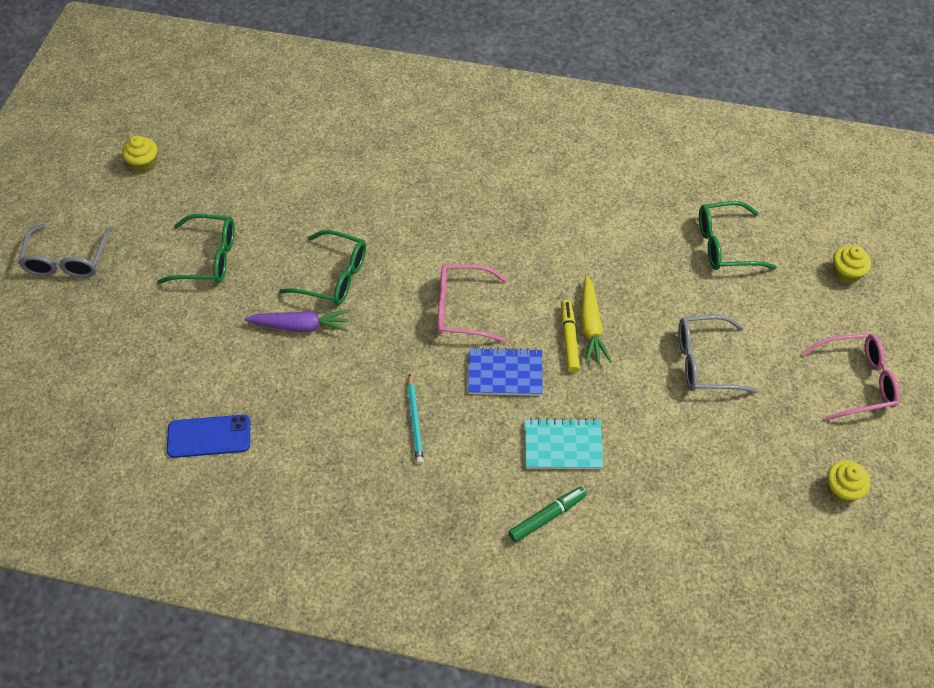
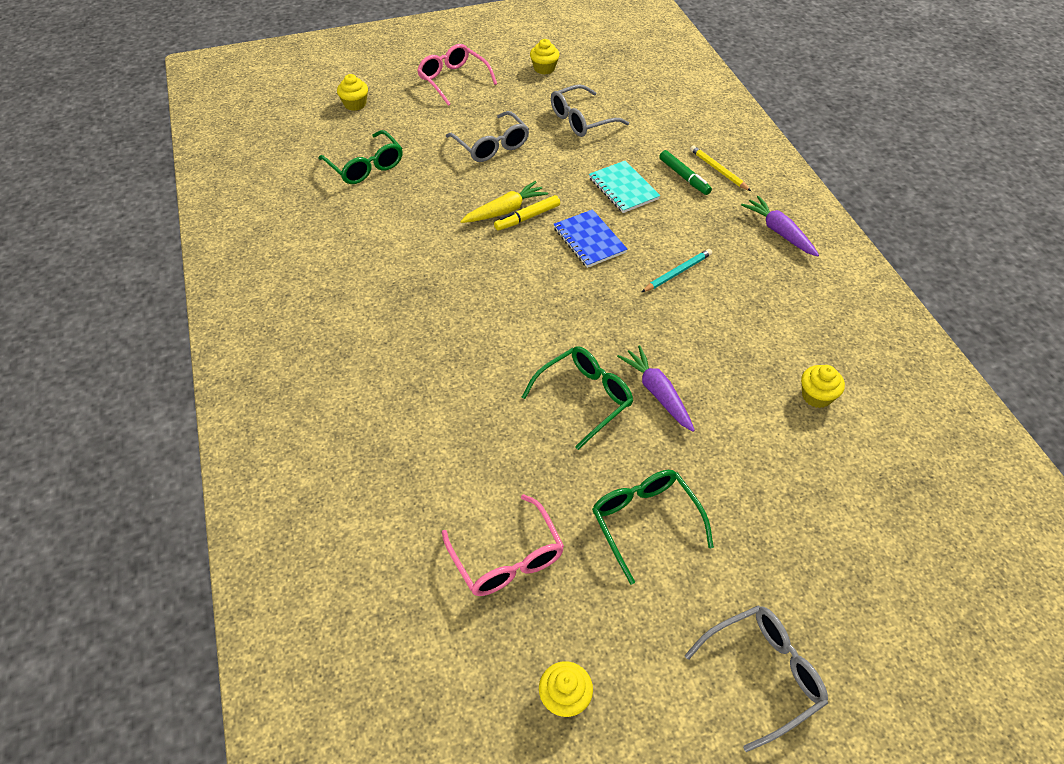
camera: 120 degrees left, 5 degrees down
(209, 436) = (816, 396): blue phone -> yellow cupcake
(333, 276) = (584, 398): green glasses -> green glasses turned 60 degrees clockwise
(405, 552) = (779, 232): none -> purple carrot
(462, 309) = (548, 290): pink glasses -> pink glasses (507, 557)
(538, 560) = (718, 170): none -> yellow pencil
(547, 517) = (684, 177): green marker -> green marker turned 150 degrees counterclockwise
(708, 473) = (582, 120): none -> grey glasses

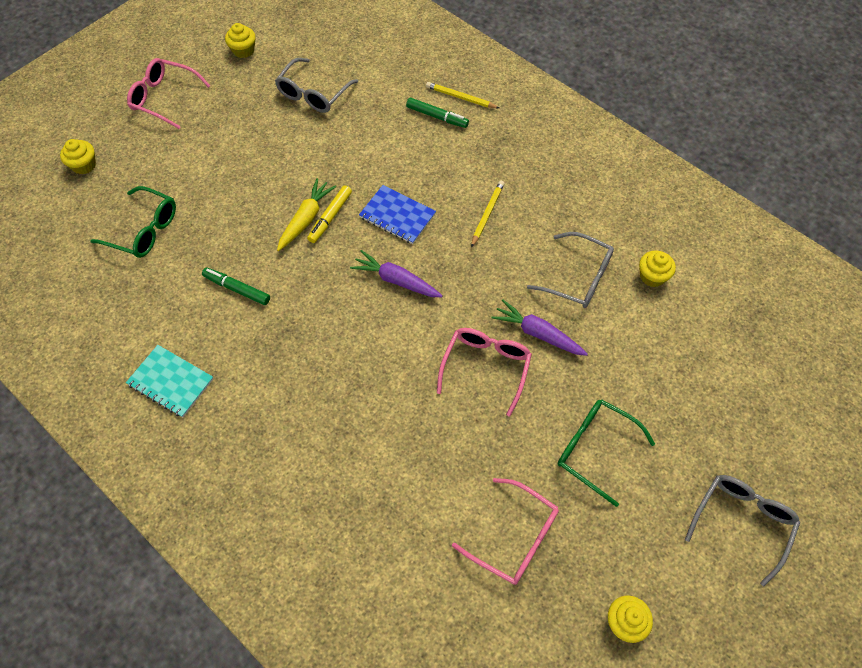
camera: 30 degrees left, 10 degrees up
(407, 239) = (237, 289): none -> green marker
(491, 145) = (249, 155): grey glasses -> grey glasses (577, 277)
(584, 398) = (485, 368): green glasses -> pink glasses
(623, 188) = (394, 150): turquoise notebook -> turquoise notebook (171, 382)
(677, 272) = (487, 214): turquoise pencil -> yellow pencil
(779, 232) = (542, 138): purple carrot -> purple carrot (396, 280)

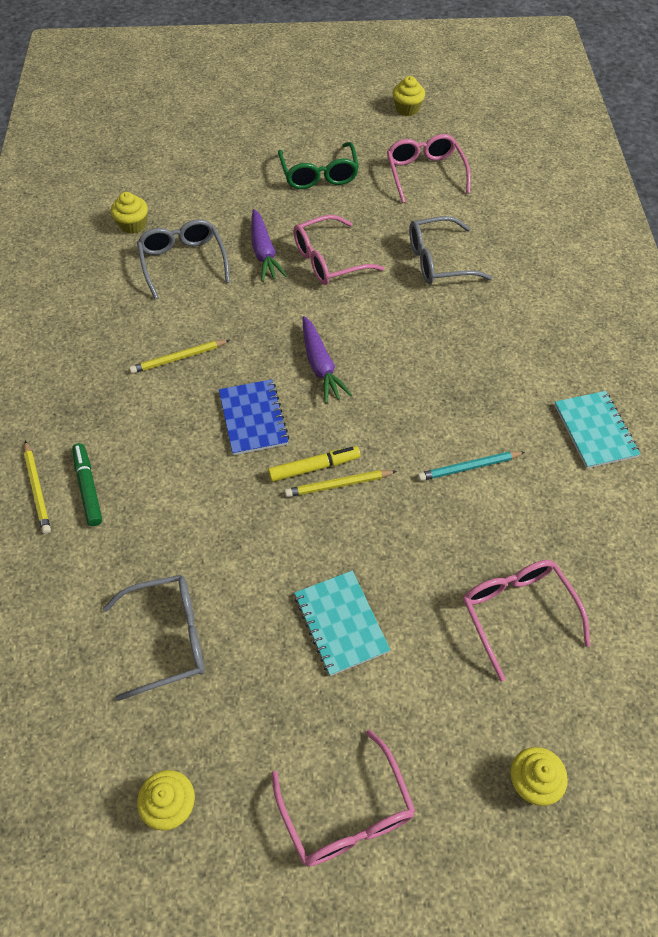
camera: 135 degrees left, 5 degrees down
(143, 230) = (517, 613): green glasses -> pink glasses
(235, 158) = (341, 623): none -> turquoise notebook
(237, 289) = (469, 467): green marker -> turquoise pencil
(306, 219) = (338, 485): yellow carrot -> yellow pencil
(741, 522) = (286, 98): grey glasses -> grey glasses (439, 261)

